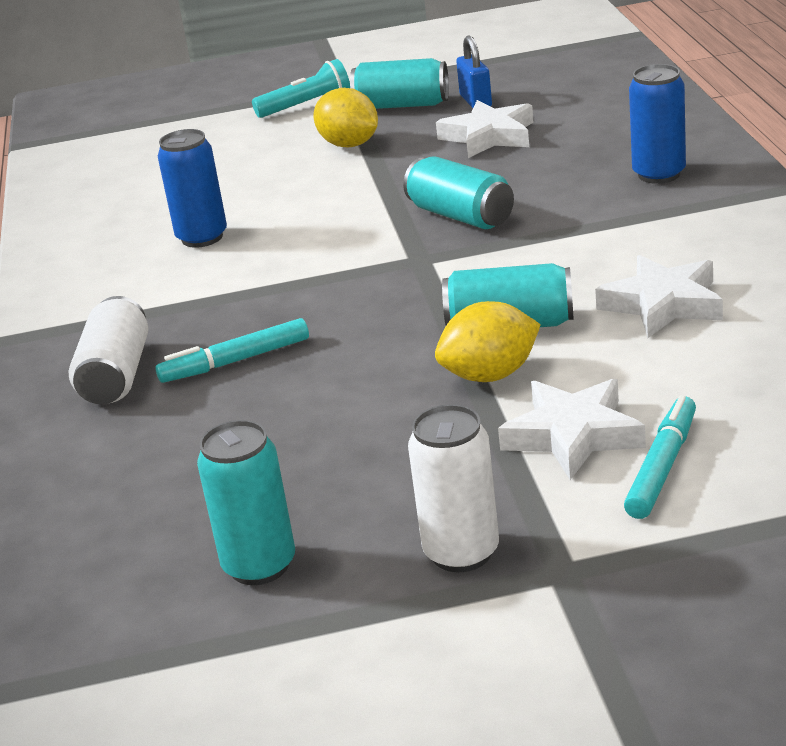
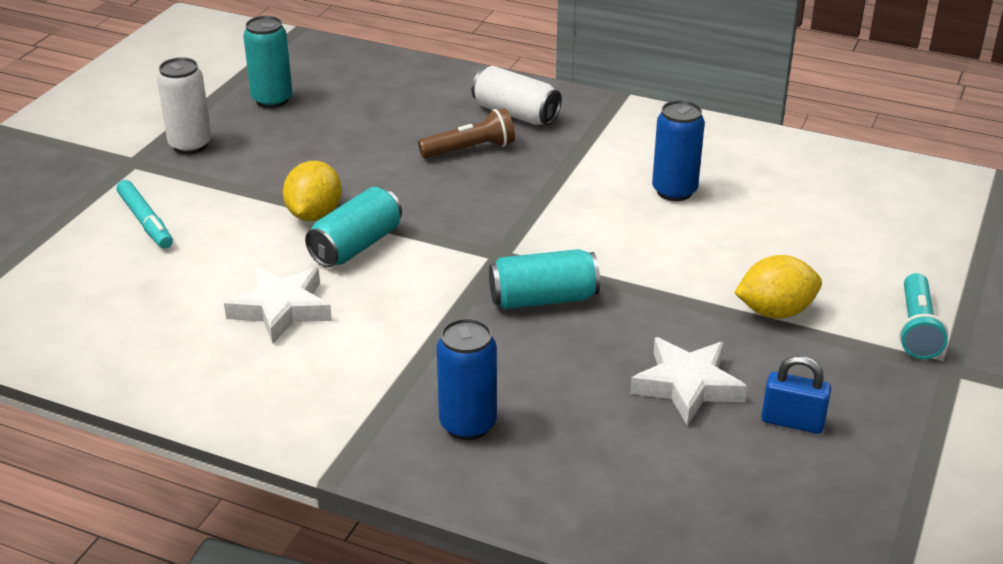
camera: 120 degrees right, 5 degrees up
(235, 361) = (470, 149): turquoise marker -> brown flashlight
(402, 105) = (843, 378): turquoise can -> none
(573, 435) = (216, 211): white star -> none

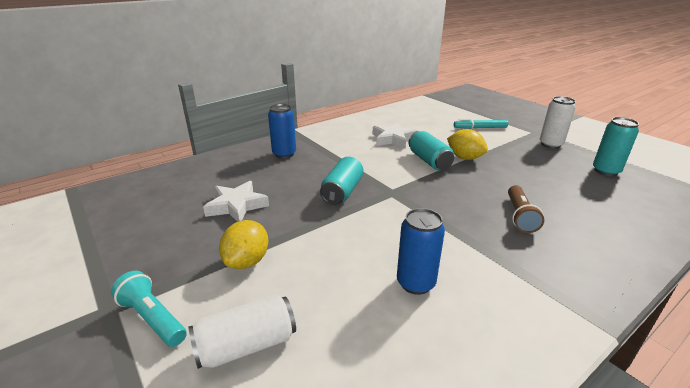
camera: 120 degrees right, 5 degrees down
(515, 114) = (574, 251): white can -> white can (247, 345)
(792, 422) = (174, 224): blue padlock -> none

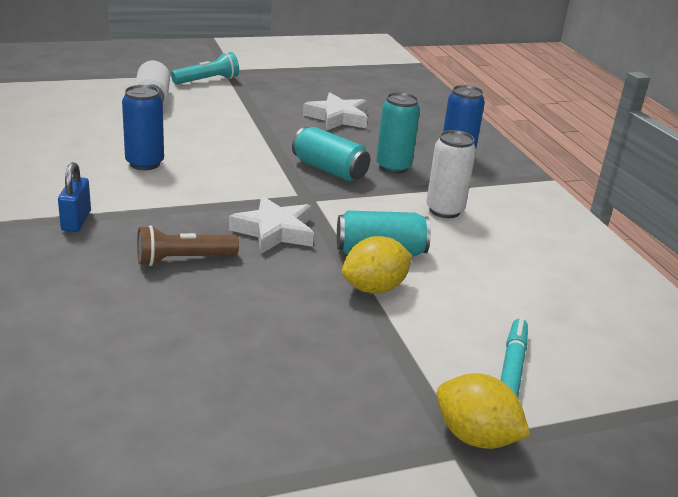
camera: 105 degrees right, 0 degrees up
(247, 261) = (242, 111): yellow lemon -> yellow lemon (475, 437)
(393, 139) = (482, 248): white star -> white star (274, 231)
(519, 216) = (183, 259): brown flashlight -> brown flashlight turned 45 degrees counterclockwise
(545, 281) = (76, 221): none -> blue padlock
(550, 144) = (382, 428): white can -> white can (444, 210)
(605, 171) = (227, 429): turquoise can -> turquoise can (393, 167)

